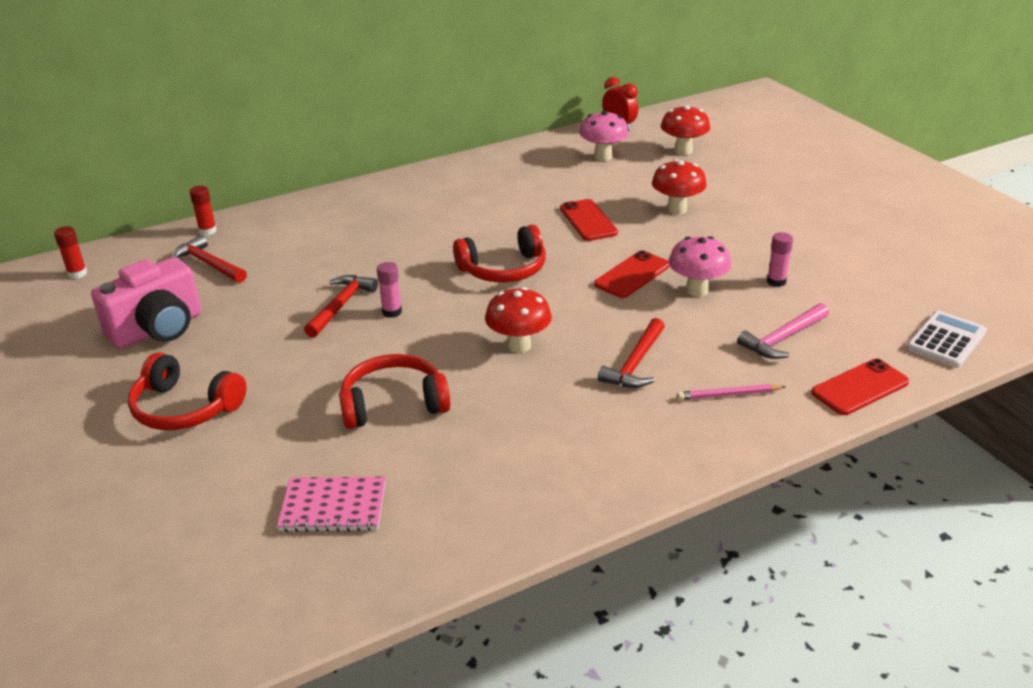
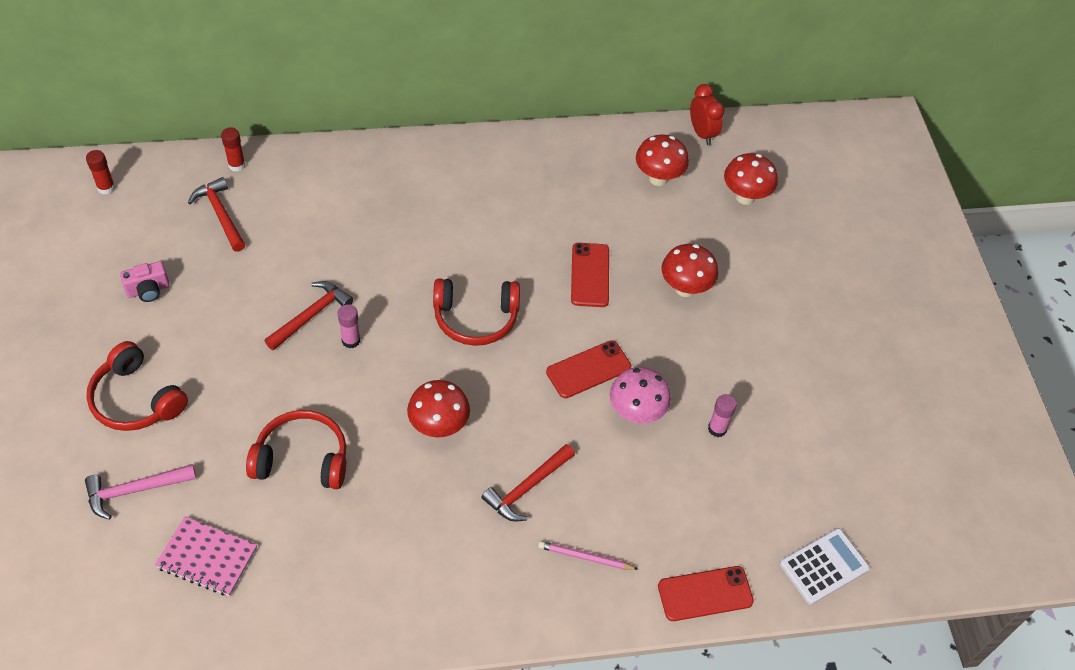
camera: 15 degrees right, 20 degrees up
(158, 329) = (148, 290): pink camera -> pink camera, size x0.50
(603, 156) = (658, 178): pink mushroom -> red mushroom
(782, 338) = (675, 506): pink hammer -> pink hammer (134, 490)

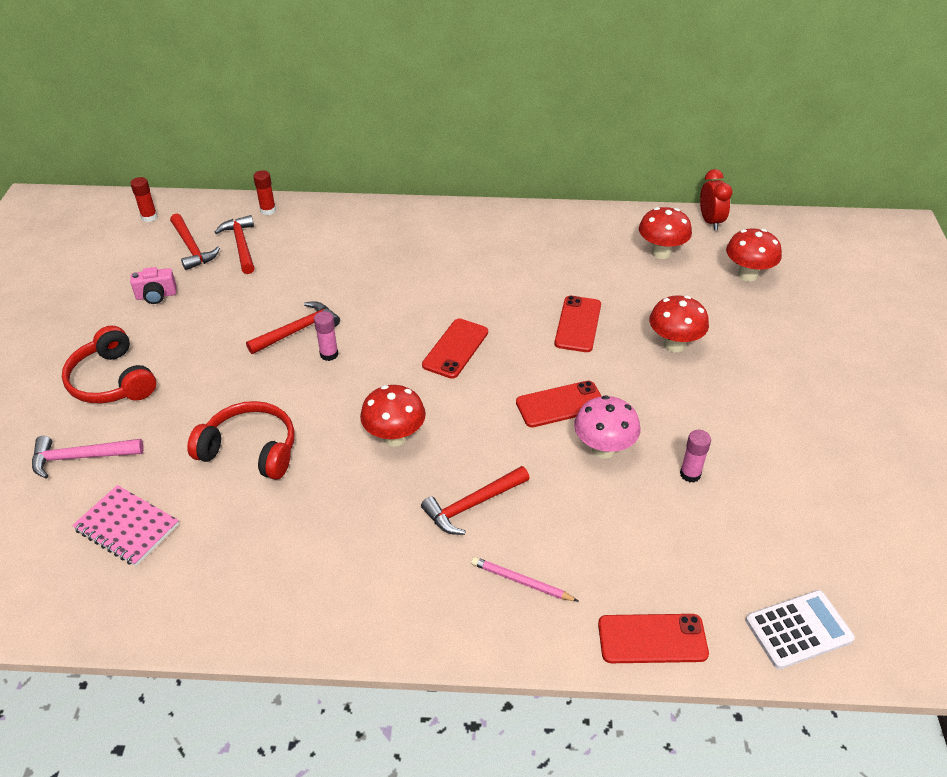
camera: 15 degrees right, 10 degrees down
(167, 224) = (192, 248): none -> red hammer
(476, 318) = (455, 348): red headphones -> red phone

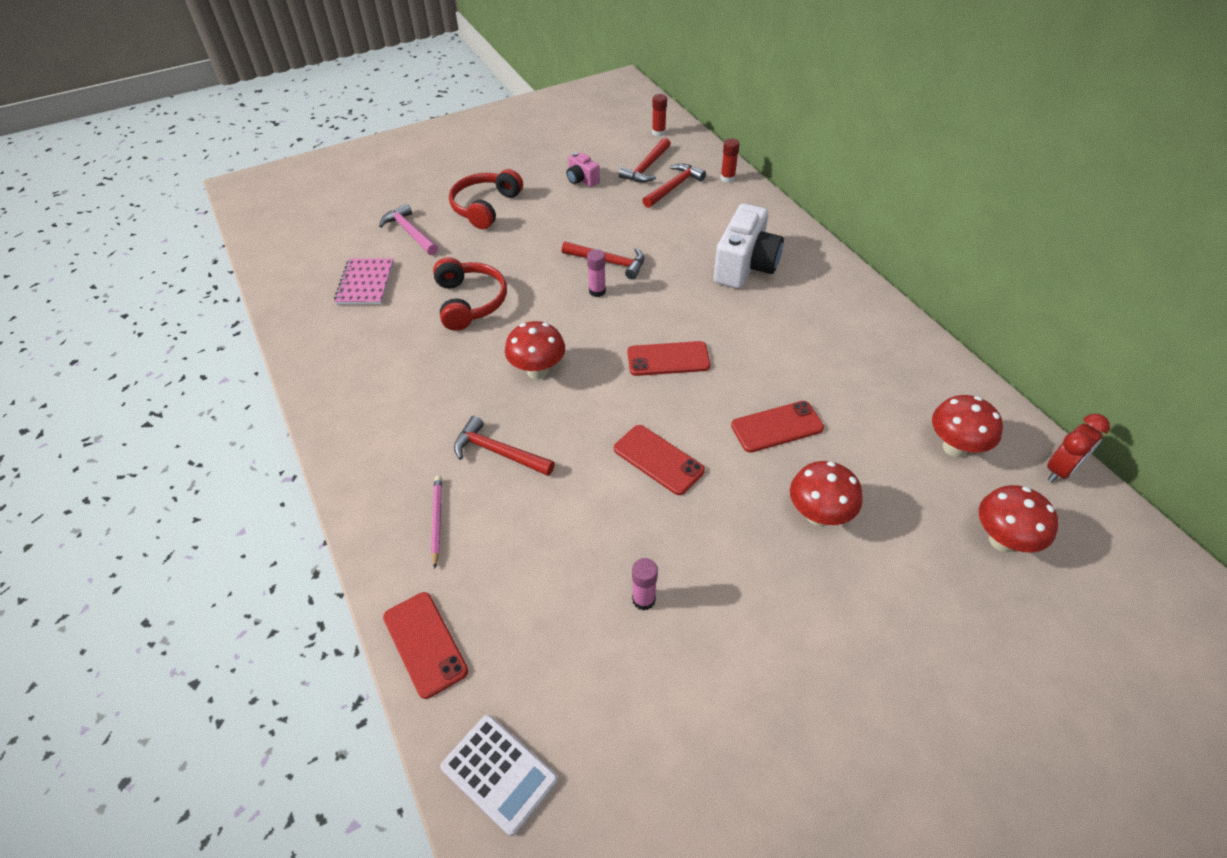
camera: 60 degrees right, 5 degrees up
(390, 255) = (745, 266): none -> white camera
(603, 449) = (626, 515): pink mushroom -> none

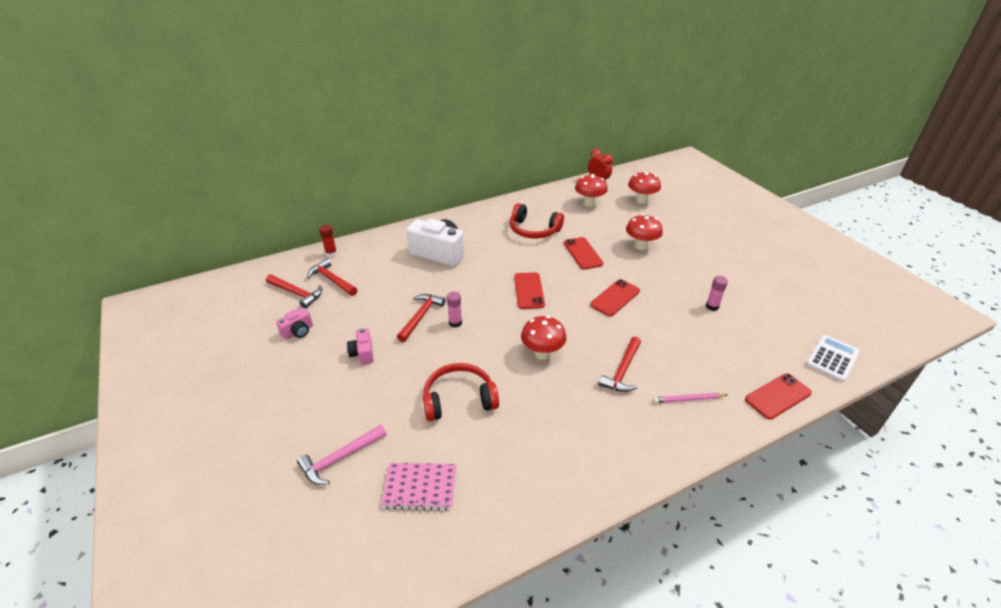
camera: 90 degrees left, 10 degrees down
(485, 207) = (316, 398): red headphones -> red headphones (533, 230)
(546, 227) = (363, 354): none -> pink camera
(658, 132) = (244, 285): red glue stick -> none

